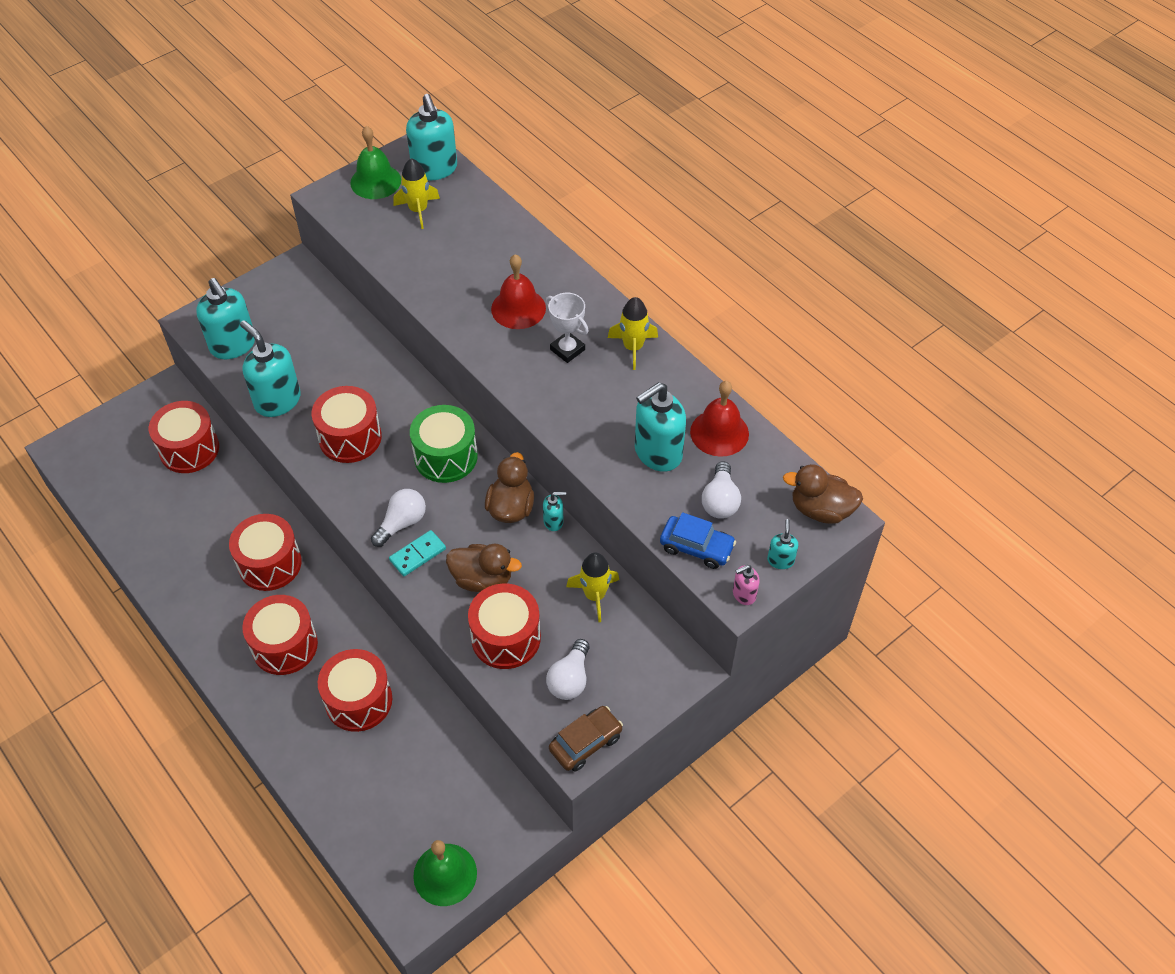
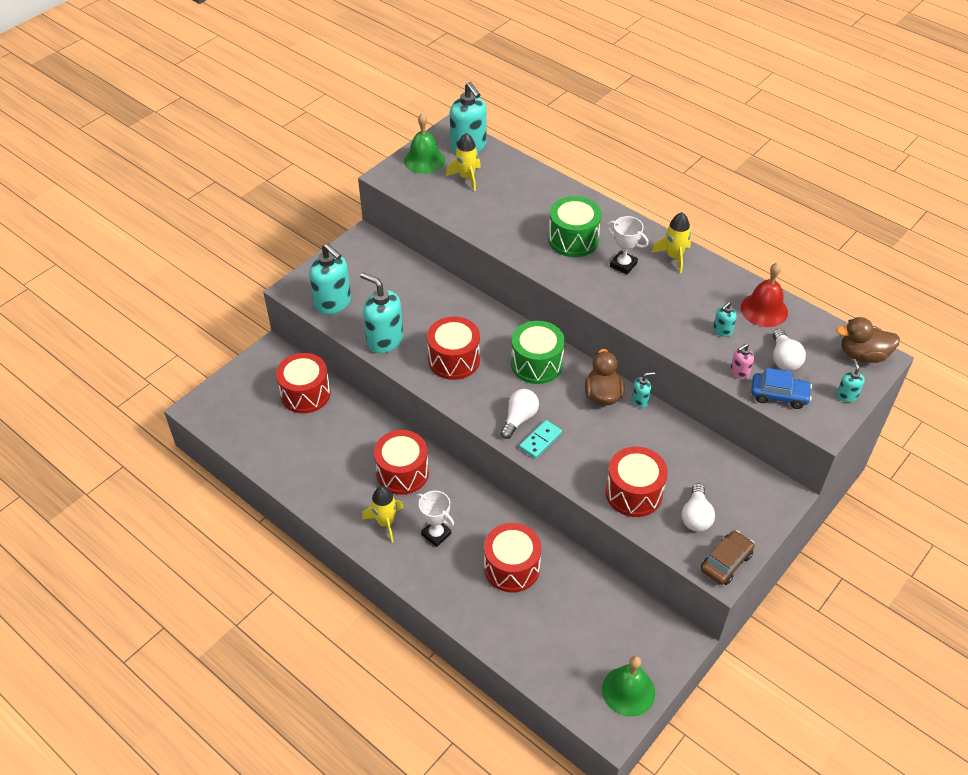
camera: 10 degrees left, 5 degrees down
(284, 645) = (436, 534): red drum -> white trophy
(482, 579) = (599, 451): brown duck -> none
(518, 308) = (573, 239): red bell -> green drum
(594, 595) = (692, 451): yellow rocket -> yellow rocket (385, 522)
(657, 453) = (722, 331): turquoise soap dispenser -> turquoise soap dispenser, size x0.47
(743, 594) = (828, 424): pink soap dispenser -> pink soap dispenser (739, 372)

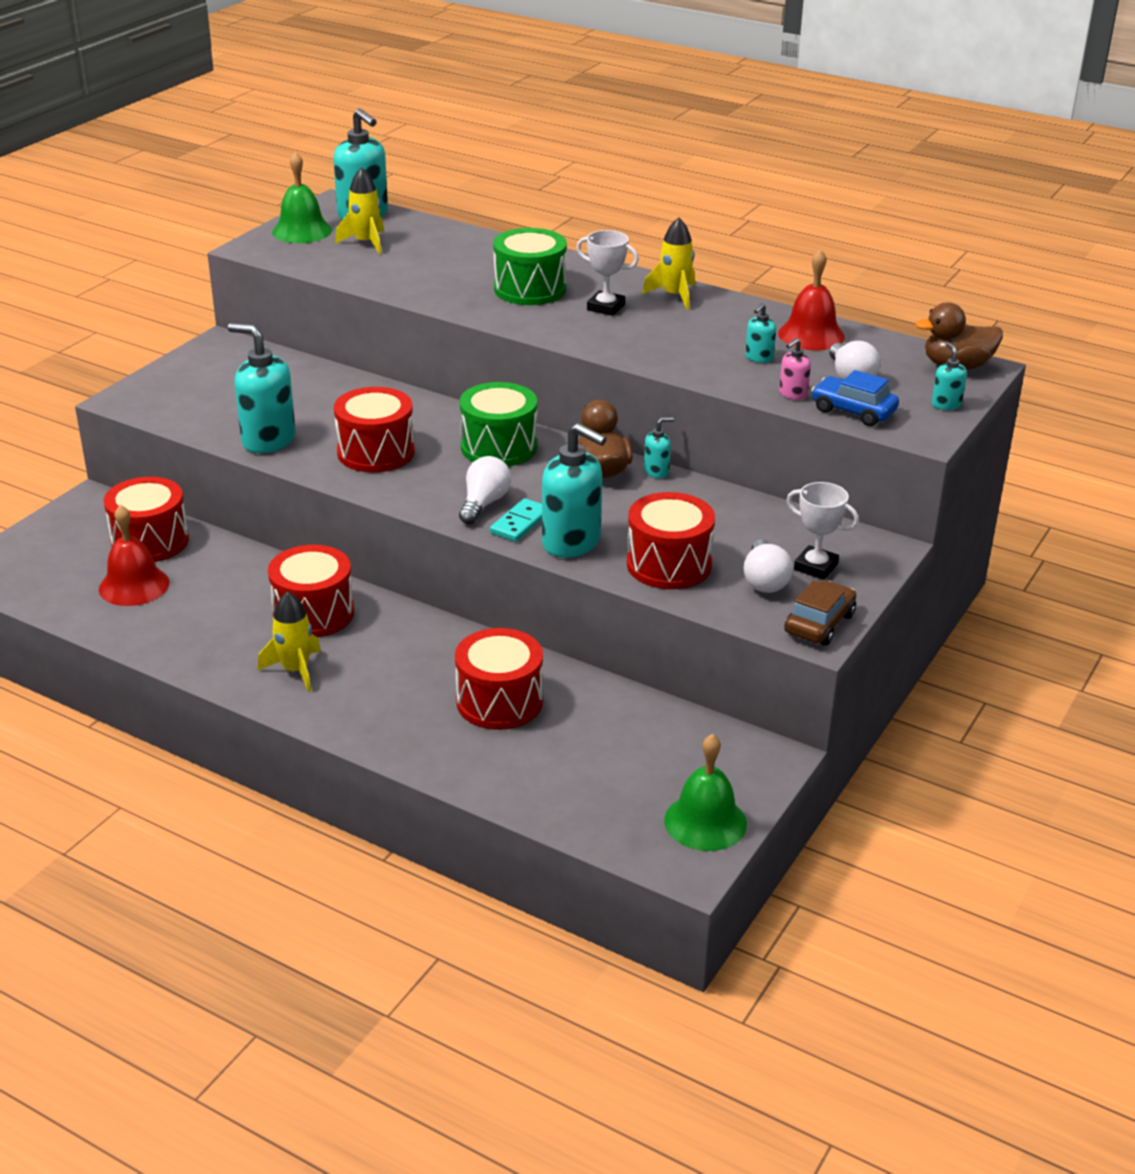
camera: 10 degrees left, 15 degrees down
(292, 433) = (134, 585): none -> red bell
(333, 303) = (184, 409): turquoise soap dispenser -> turquoise soap dispenser (572, 543)
(436, 534) = (376, 676): white trophy -> white trophy (815, 567)
(779, 395) = (853, 411): blue car -> blue car turned 150 degrees counterclockwise

